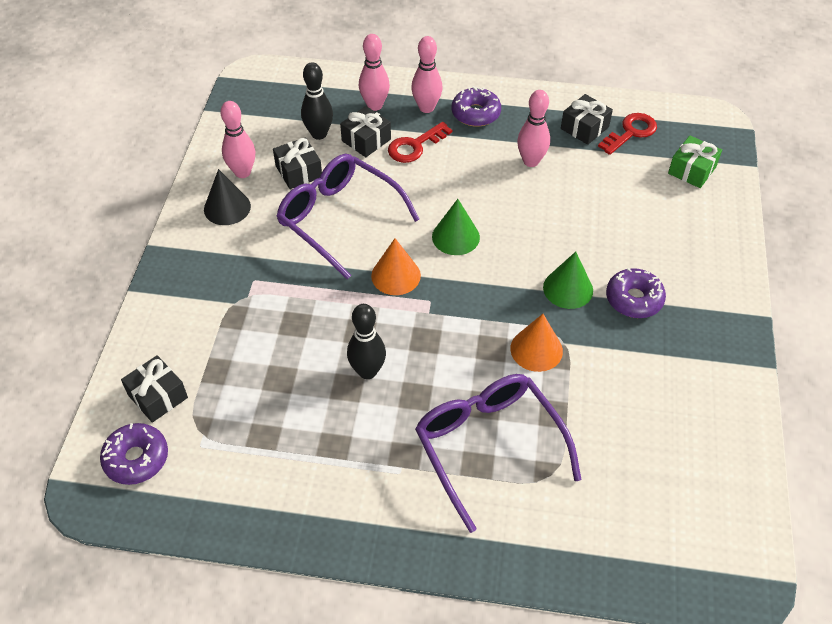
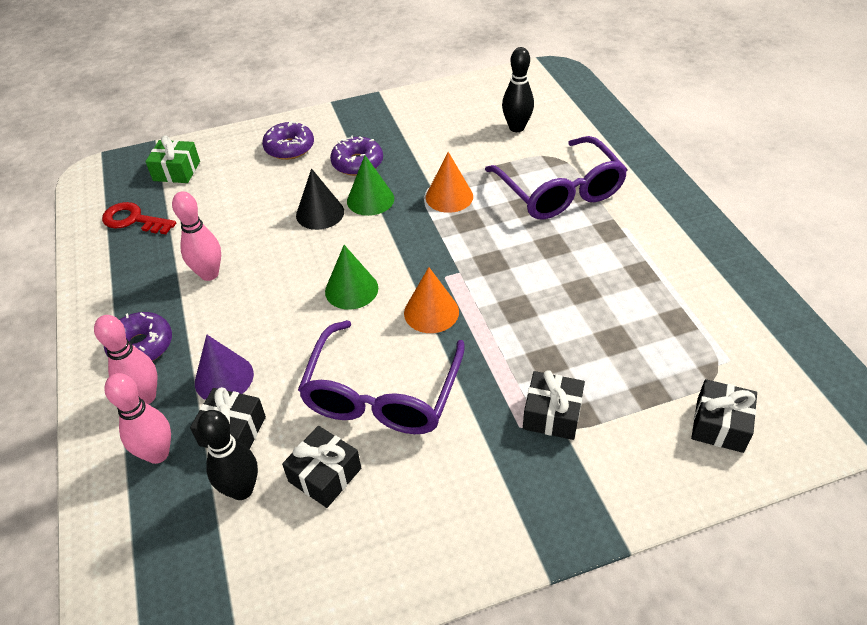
camera: 115 degrees left, 5 degrees down
(136, 458) = (789, 400): purple donut -> purple donut (289, 148)
(227, 207) = (431, 521): black cone -> black cone (320, 213)
(242, 172) = (358, 541): pink bowling pin -> none
(367, 371) = (554, 284): black bowling pin -> black bowling pin (516, 128)
(415, 146) = (224, 378): red key -> purple cone
(488, 446) = (559, 191): purple glasses -> purple glasses turned 60 degrees counterclockwise
(584, 128) = (137, 252): black gift -> black gift (552, 414)

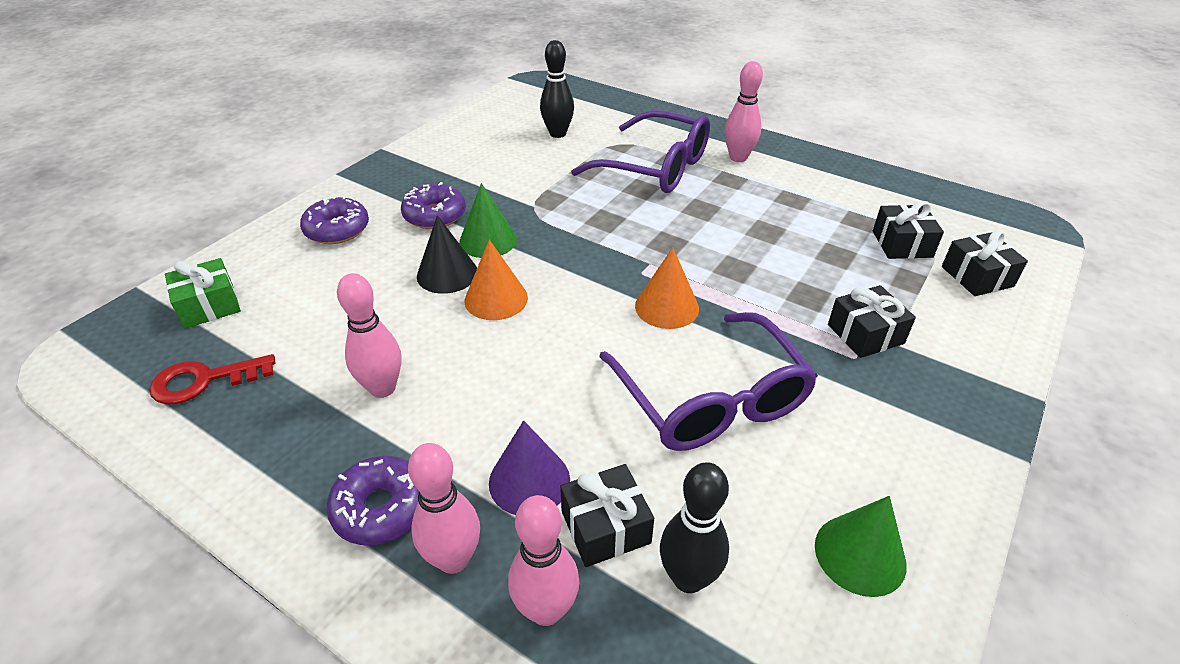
camera: 40 degrees left, 5 degrees down
(325, 475) = (751, 505): black gift -> black gift (902, 244)
(351, 289) = (566, 325): green cone -> green cone (860, 554)
(449, 197) = (564, 208): orange cone -> orange cone (496, 299)
(642, 212) = (738, 158): none -> pink bowling pin

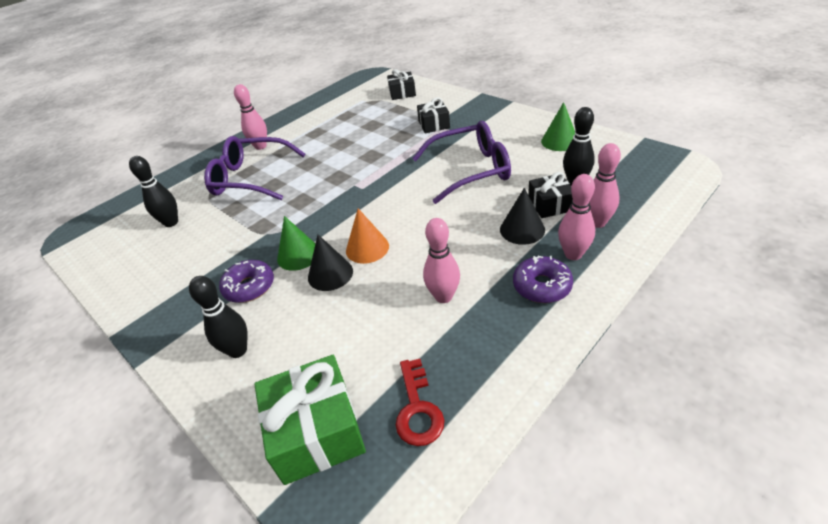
camera: 75 degrees left, 0 degrees up
(209, 306) = (316, 431): green gift -> green gift, size x1.68
(337, 230) = (238, 350): purple donut -> black bowling pin
(529, 481) = (522, 229): purple cone -> black cone
(655, 167) = (250, 178): purple glasses -> purple glasses turned 120 degrees counterclockwise
(667, 307) = (396, 180): orange cone -> none
(902, 244) = (370, 107): black gift -> none

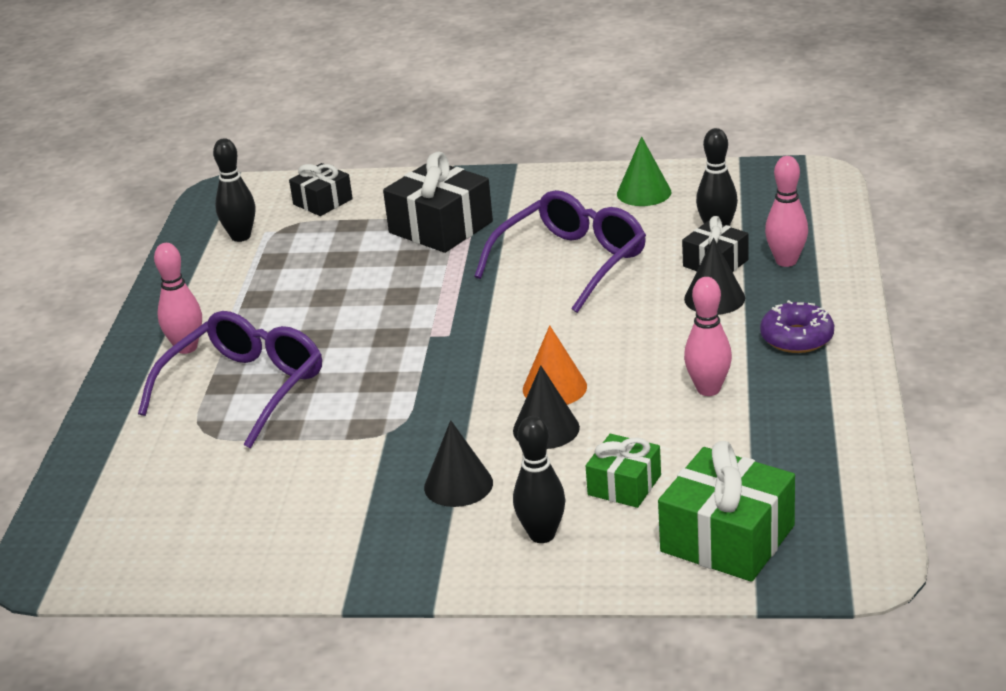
camera: 40 degrees left, 10 degrees down
(171, 222) = (205, 484): black bowling pin -> black bowling pin (241, 237)
(249, 287) = (458, 485): purple donut -> black cone
(250, 178) = (245, 389): purple glasses -> purple glasses turned 150 degrees clockwise
(298, 255) = (473, 431): green cone -> none
(317, 342) = (624, 485): none -> green gift
(417, 409) = (800, 477): red key -> none
(434, 124) = (440, 227): black gift -> black gift, size x1.68
(573, 254) = (795, 299): pink bowling pin -> none

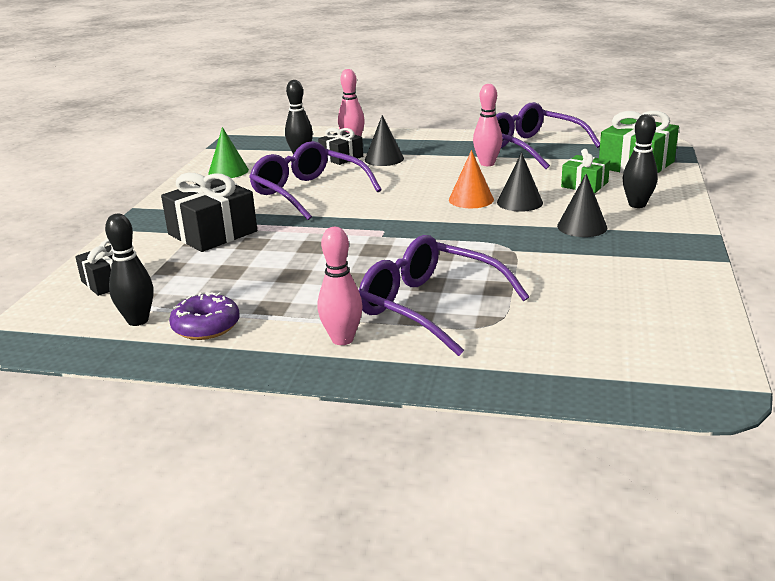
camera: 85 degrees left, 5 degrees down
(797, 338) = (440, 144): purple donut -> purple donut (206, 326)
(799, 428) = (532, 147): none -> purple glasses

